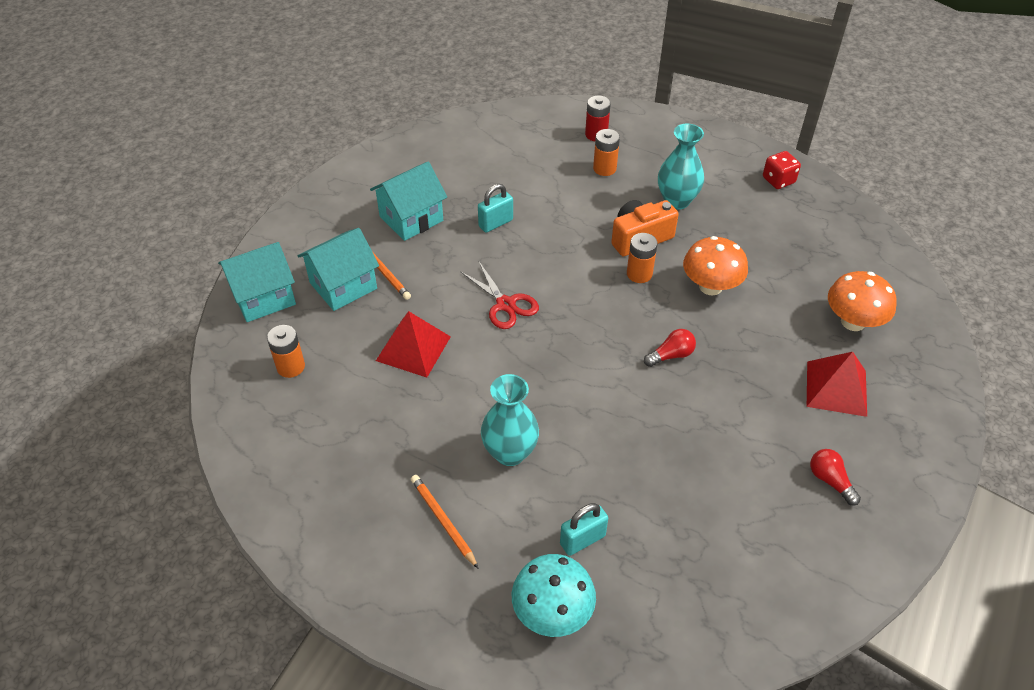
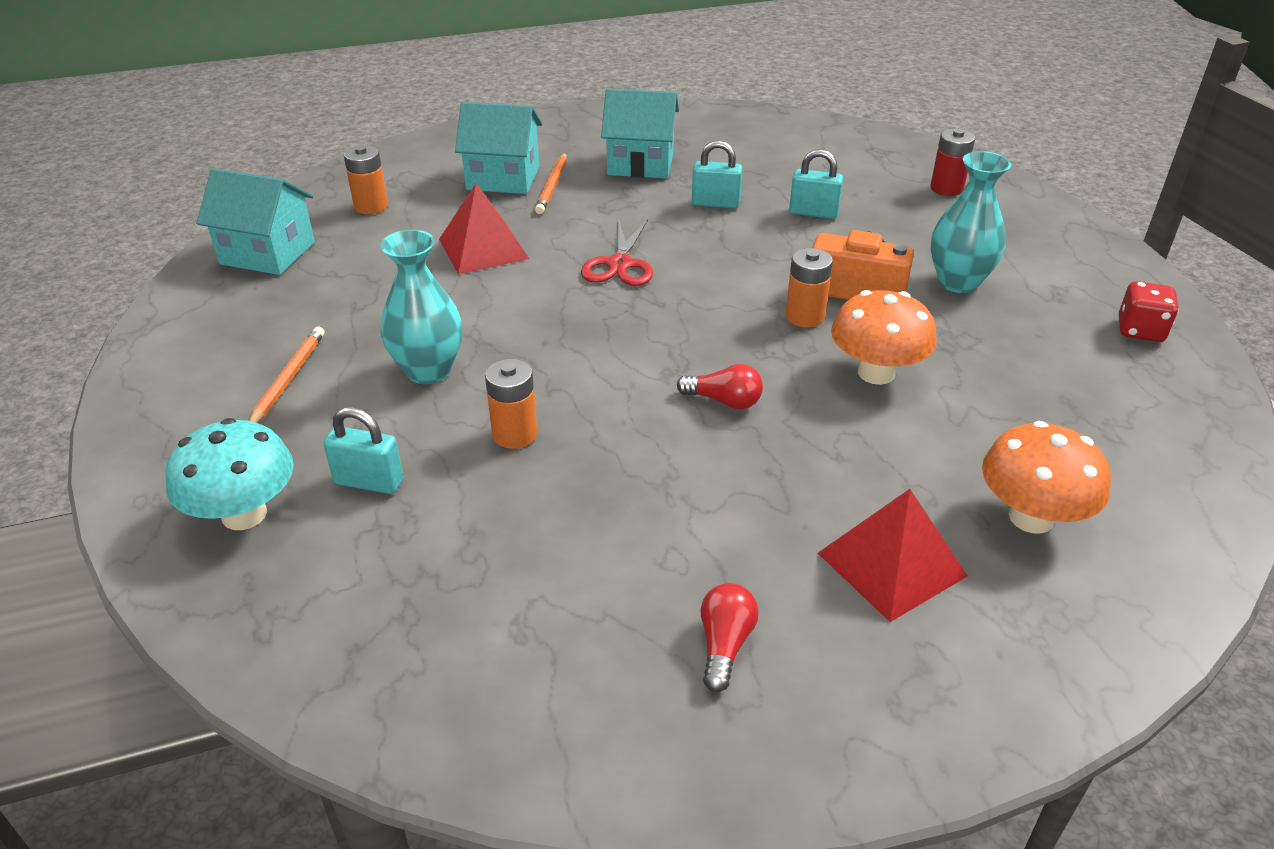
camera: 45 degrees right, 10 degrees down
(264, 297) = (431, 154): turquoise house -> turquoise house (267, 253)
(554, 196) = (813, 213): none -> turquoise padlock
(604, 168) = (910, 218): orange battery -> orange battery (514, 434)

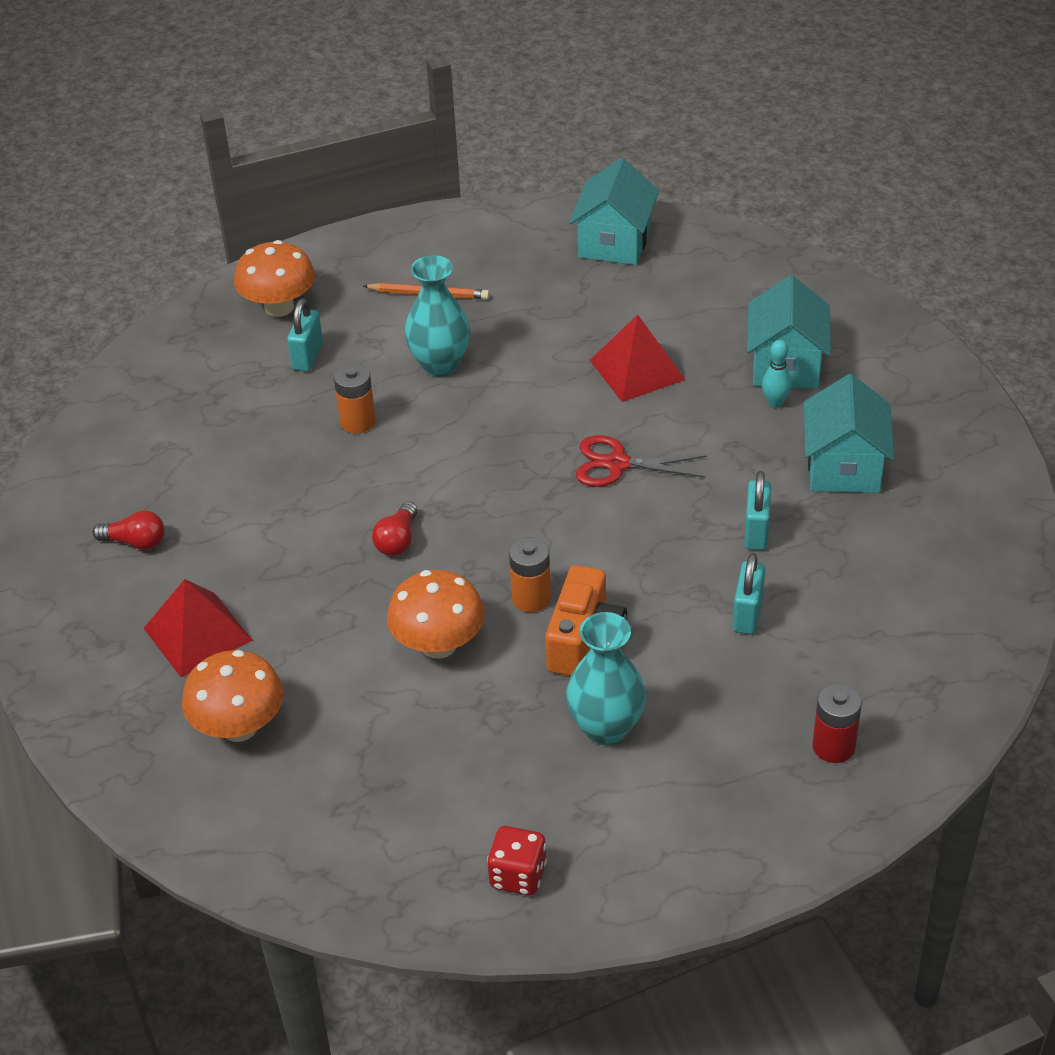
camera: 90 degrees right, 5 degrees up
(244, 514) = (279, 307): turquoise mushroom -> orange mushroom
(371, 206) = (709, 286): orange battery -> none
(552, 186) = (775, 403): orange pencil -> turquoise bowling pin

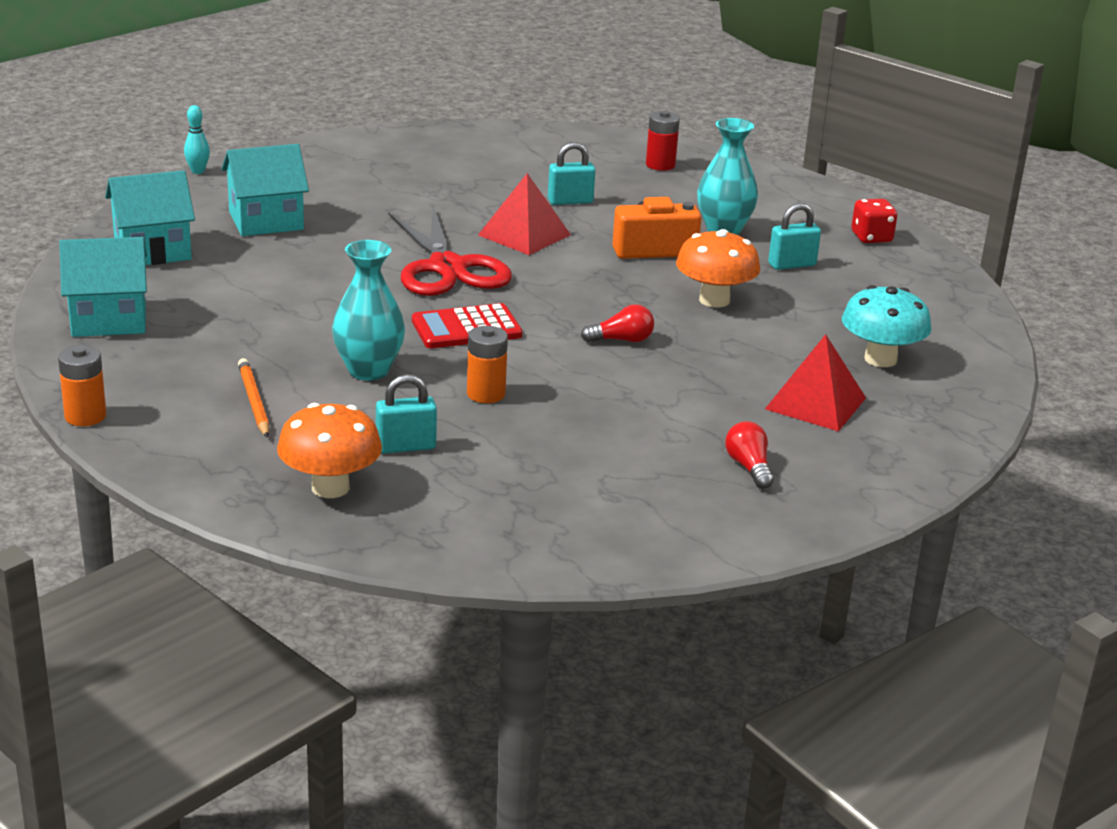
camera: 120 degrees left, 15 degrees down
(239, 727) = (880, 359): orange mushroom -> turquoise mushroom
(481, 442) = (466, 328): none -> red calculator
(531, 598) = (630, 275): orange battery -> orange battery (85, 416)
(617, 464) = (447, 267): red scissors -> red scissors, size x1.66
(637, 369) = (313, 278): red pyramid -> red pyramid (524, 235)
(756, 531) = (482, 208): turquoise padlock -> turquoise padlock (792, 265)
(775, 403) = (320, 219): turquoise bowling pin -> turquoise bowling pin (198, 171)
(844, 467) = (382, 188): turquoise house -> turquoise house (152, 250)

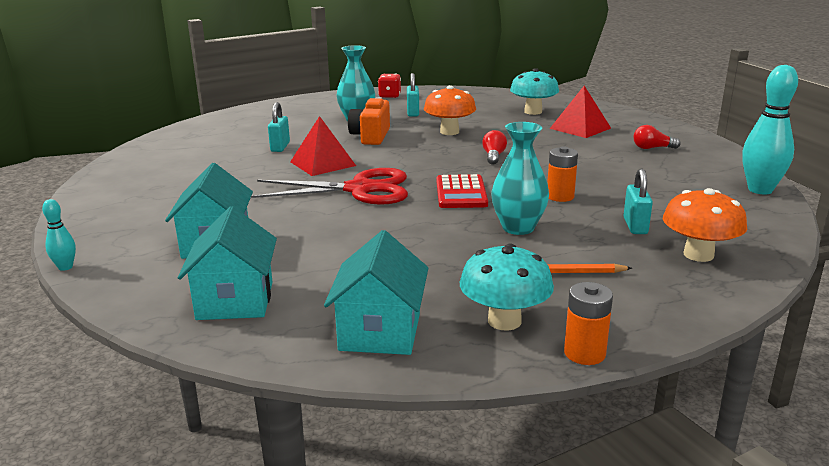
camera: 70 degrees left, 5 degrees down
(139, 375) = (504, 321): none -> turquoise mushroom
(595, 554) = (760, 190): none -> turquoise bowling pin
(660, 165) = (247, 121): red battery -> none

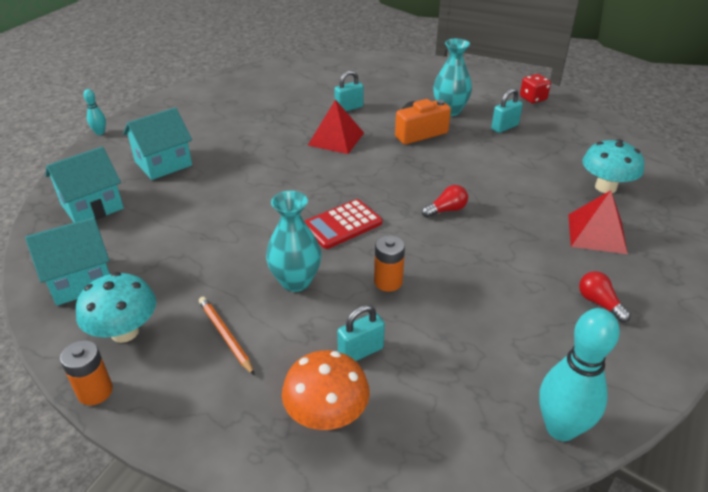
camera: 55 degrees right, 15 degrees up
(360, 189) = (302, 176): red scissors -> none
(449, 132) = (480, 164): orange mushroom -> none

